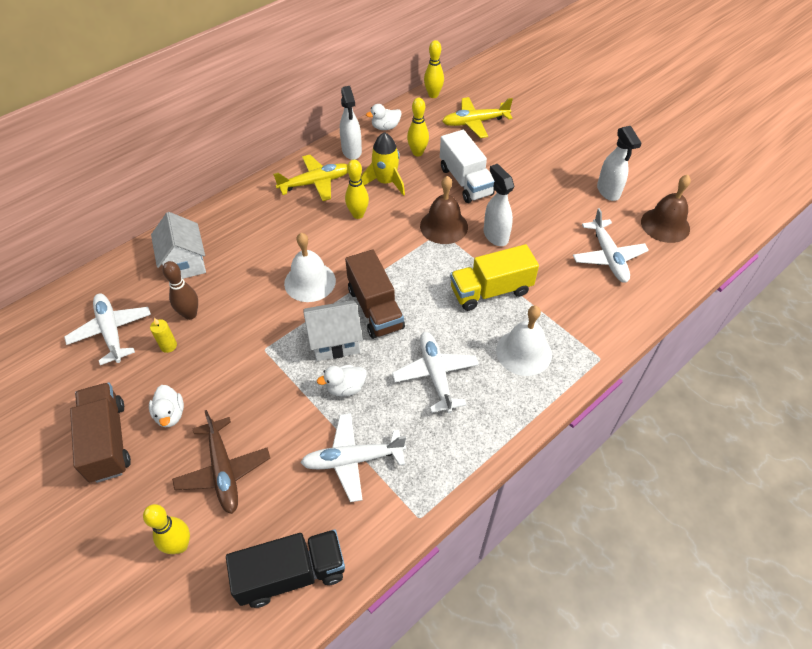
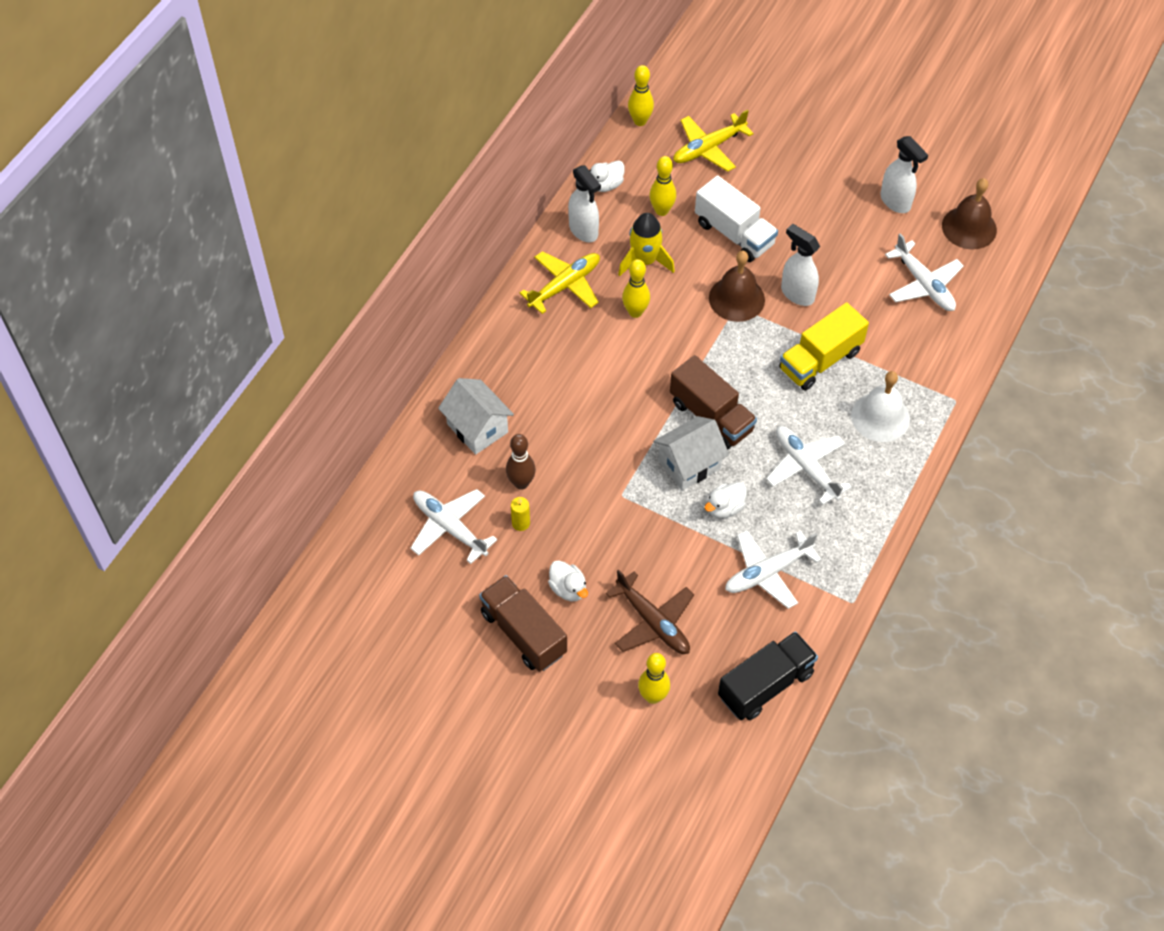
camera: 20 degrees left, 5 degrees up
(310, 282) = (627, 408): white bell -> none

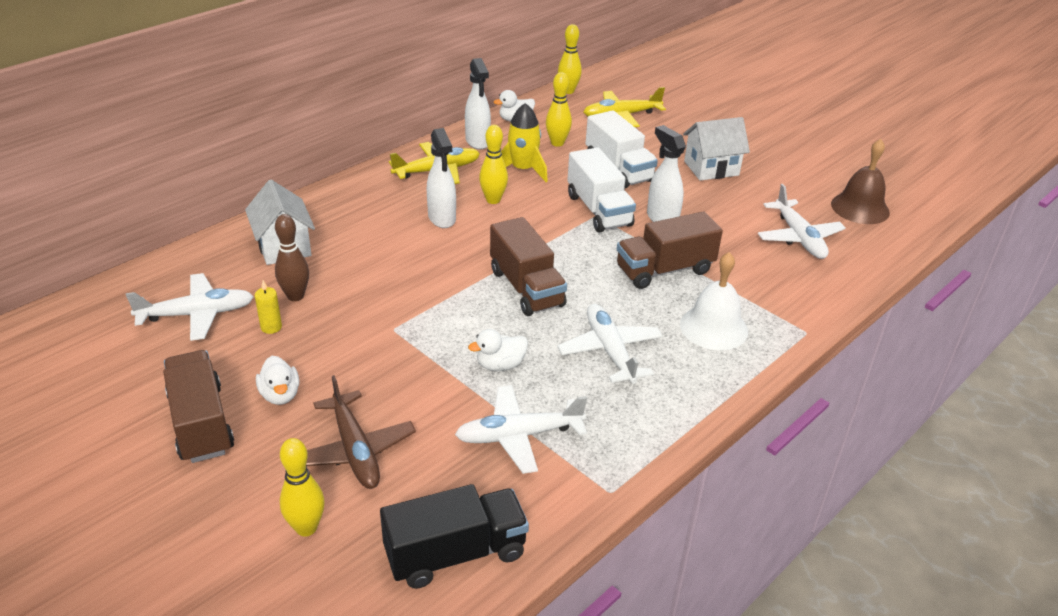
camera: 15 degrees right, 20 degrees down
(450, 528) = (196, 314): white plane -> white plane turned 105 degrees clockwise
(689, 464) = (481, 320): white house -> white house (711, 168)
(736, 298) = (598, 210): brown bell -> white truck
(820, 360) = (664, 270): yellow truck -> brown truck
(895, 202) = (788, 178): white spray bottle -> white spray bottle (442, 218)

